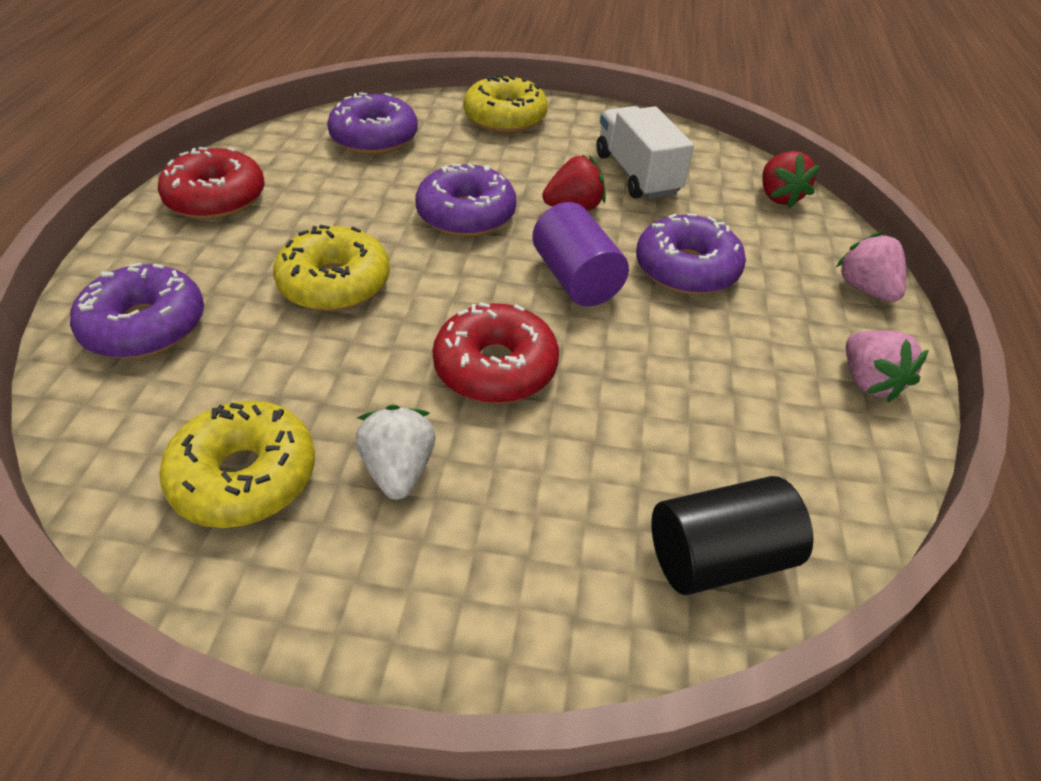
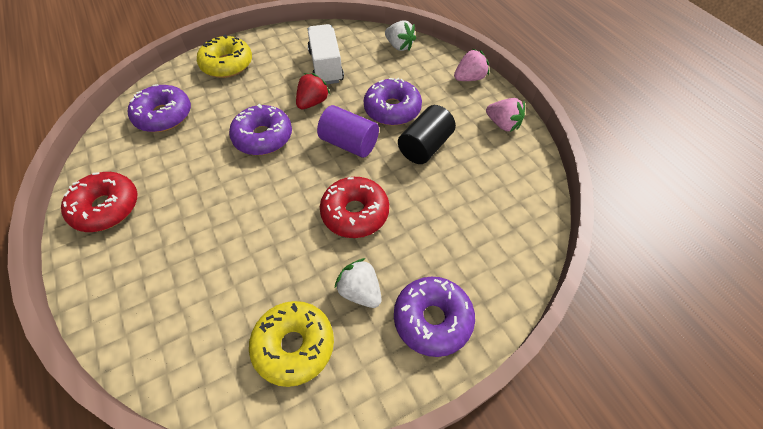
camera: 35 degrees left, 10 degrees up
(145, 326) = (152, 309): purple donut -> purple donut (432, 319)
(335, 283) = (233, 218): yellow donut -> none
(637, 174) = (326, 66): white truck -> white truck turned 45 degrees clockwise
(718, 557) = (511, 239): black cylinder -> black cylinder (425, 146)
(779, 197) = (399, 46): red strawberry -> white strawberry
(865, 289) = (469, 78): pink strawberry -> pink strawberry turned 120 degrees clockwise

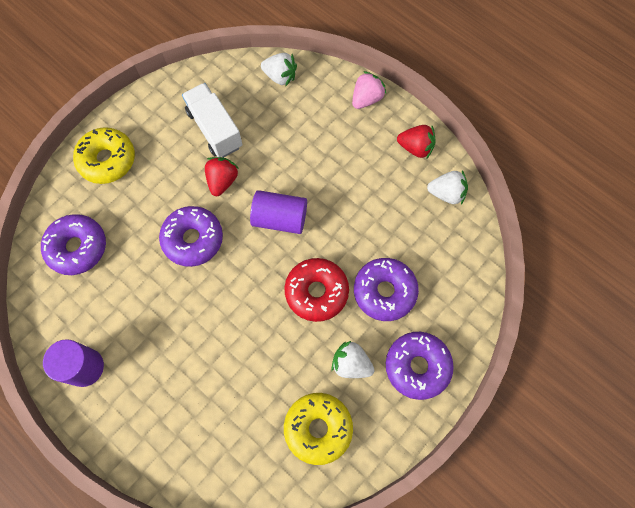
camera: 20 degrees left, 15 degrees up
(106, 208) = (85, 367): red donut -> purple cylinder
(392, 109) = (305, 164): purple donut -> purple donut (384, 291)
(425, 146) = (352, 198): black cylinder -> none
(503, 124) = (415, 147): pink strawberry -> red strawberry
(521, 168) = (446, 193): none -> white strawberry

